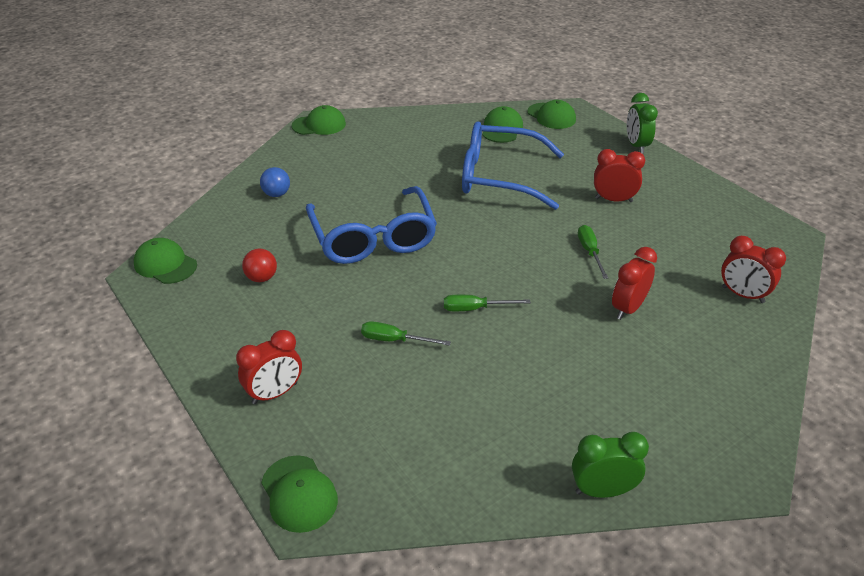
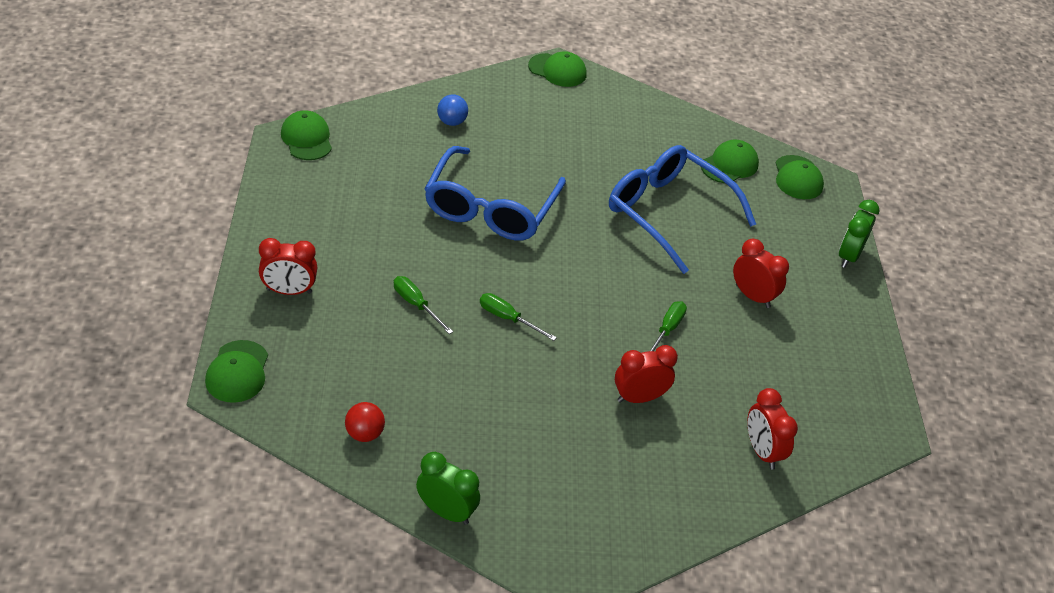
camera: 30 degrees right, 5 degrees up
(262, 278) = (367, 192): red ball -> red ball (364, 434)

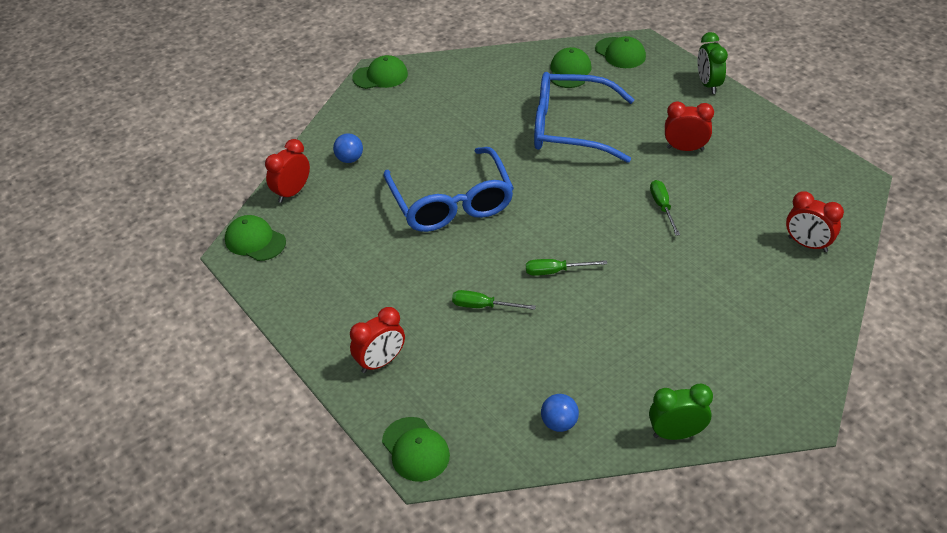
camera: 30 degrees left, 0 degrees up
(364, 434) = (559, 423): red ball -> blue ball
(639, 398) = (699, 264): red clock -> red clock (292, 192)

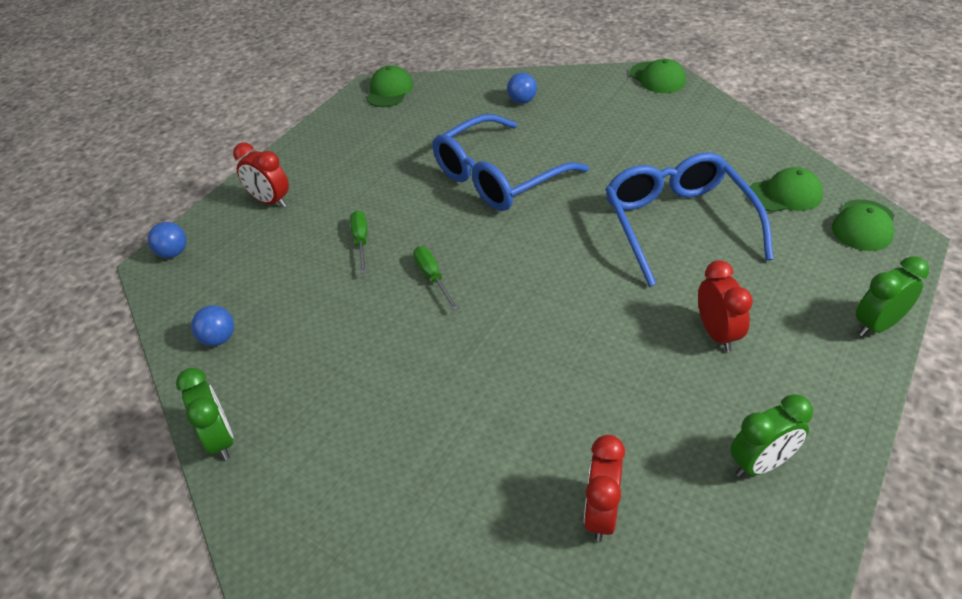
camera: 70 degrees right, 0 degrees up
(292, 192) = (458, 87): red clock -> none
(415, 449) = (173, 253): green cap -> blue ball
(662, 207) = (587, 339): green screwdriver -> none
(793, 169) = (760, 464): none -> green clock

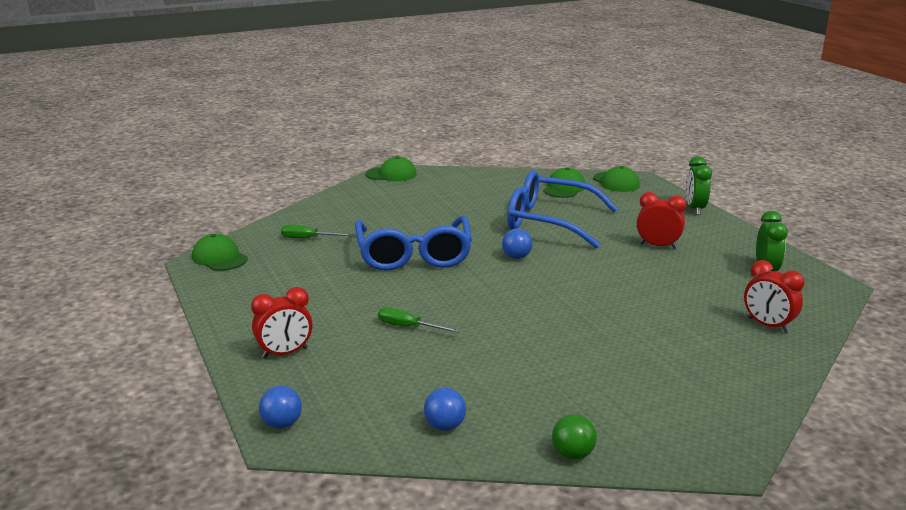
camera: 60 degrees left, 20 degrees down
(220, 439) = (572, 454): green clock -> green ball
(432, 277) = (493, 312): green screwdriver -> green screwdriver (308, 238)
(522, 101) = (335, 218): blue ball -> blue ball (516, 257)

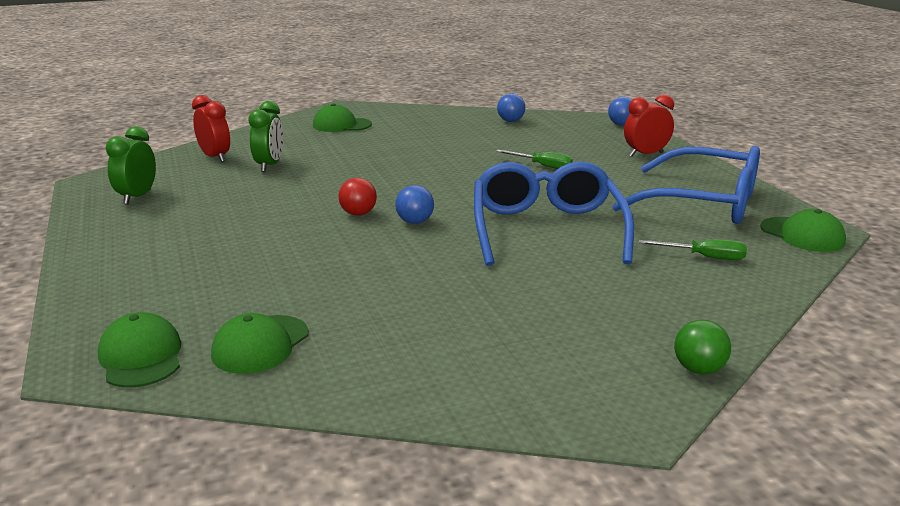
camera: 175 degrees left, 0 degrees up
(391, 174) = (625, 410): green cap -> green cap (341, 125)
(548, 221) = (341, 271): blue glasses -> blue glasses (705, 203)
(565, 262) = (358, 214): none -> red ball
(572, 454) = (432, 111): green ball -> green ball (698, 369)
(657, 246) = (222, 228): red clock -> none
(694, 209) = (85, 284): green clock -> green clock (269, 165)

